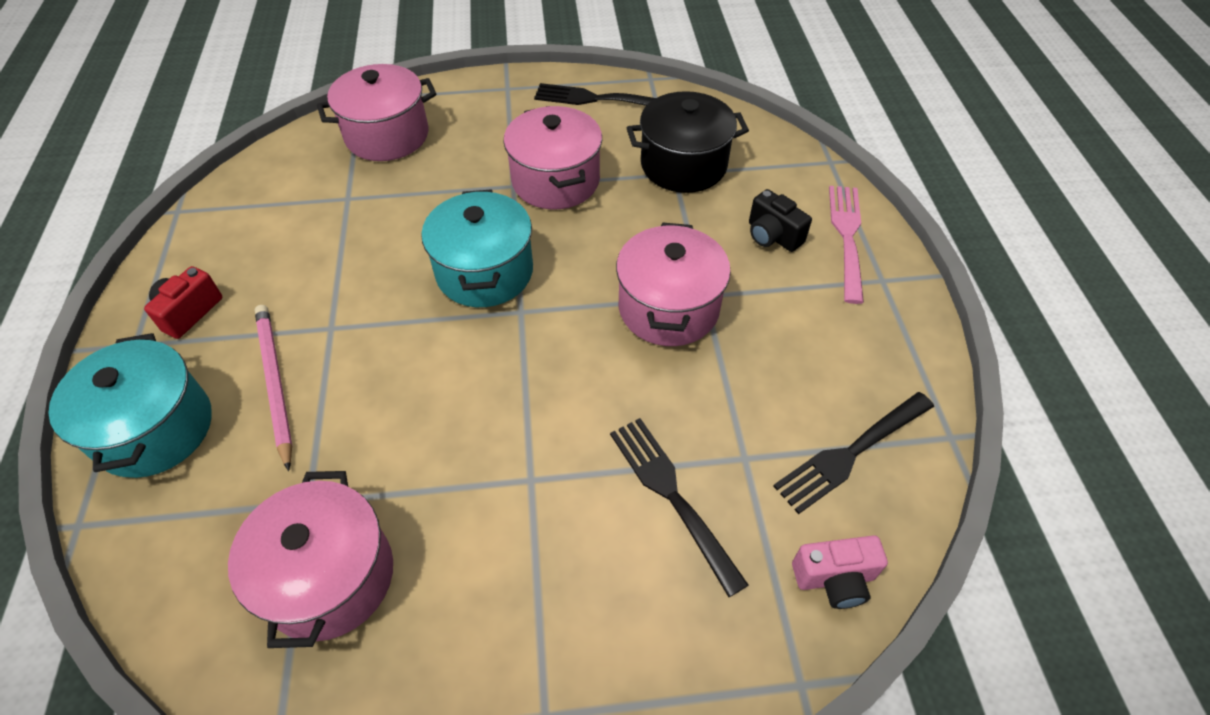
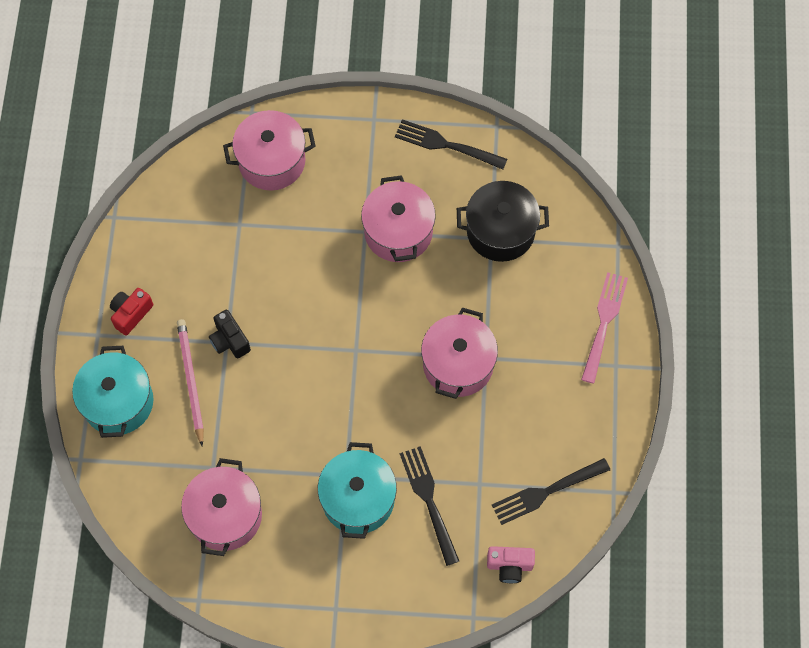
camera: 10 degrees right, 15 degrees up
(484, 272) = (335, 312): turquoise pot -> turquoise pot (358, 499)
(772, 236) = (549, 313): black camera -> black camera (229, 340)

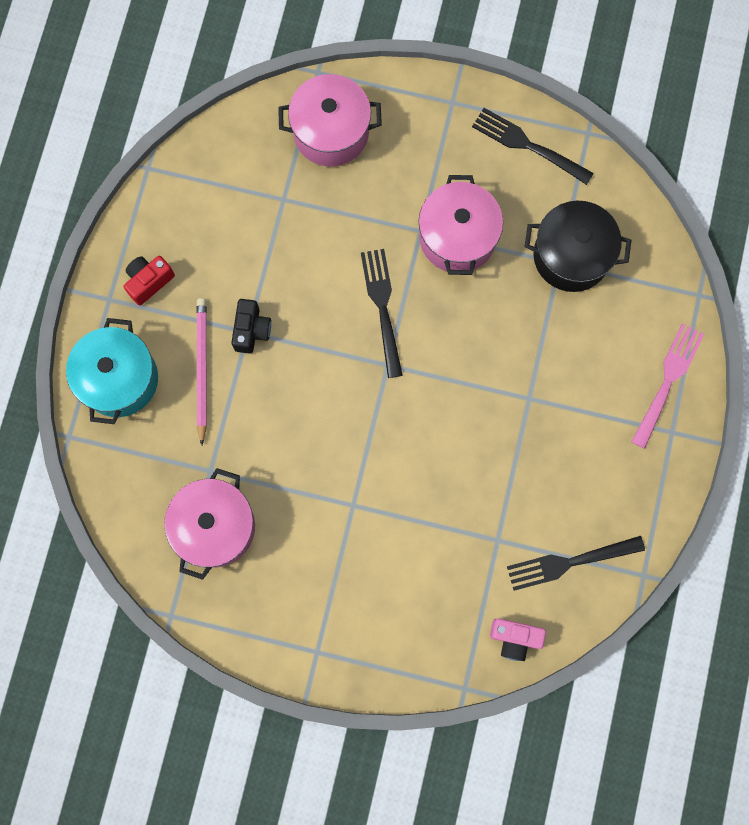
camera: 10 degrees right, 10 degrees up
(229, 340) = (251, 330): black camera -> black camera turned 150 degrees counterclockwise
(358, 499) = (362, 534): turquoise pot -> none
(429, 501) = (439, 550): black fork -> black fork (383, 308)
(458, 364) = (497, 400): pink pot -> none

